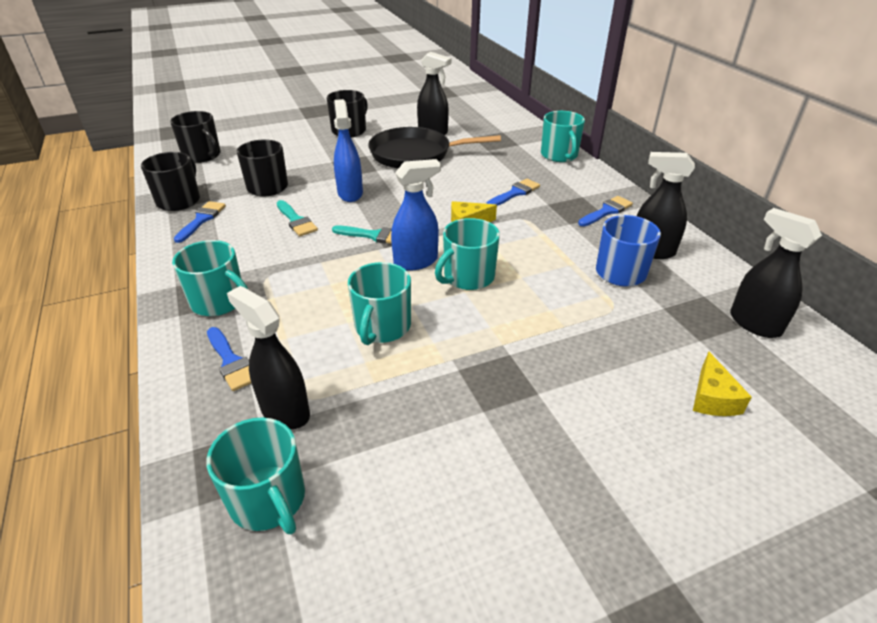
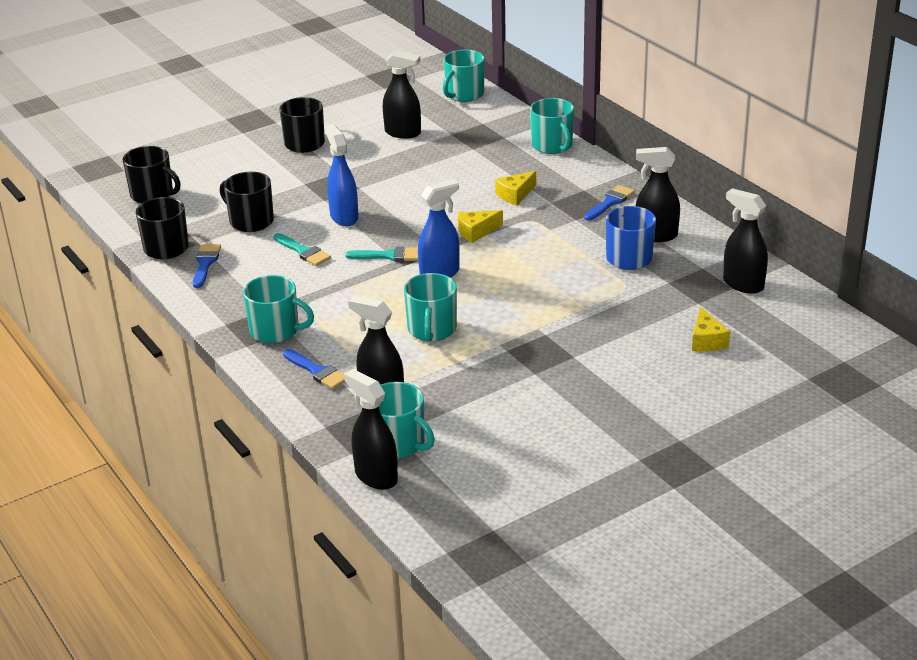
camera: 10 degrees left, 5 degrees down
(207, 561) = (376, 476): none -> black spray bottle
(414, 154) = (393, 164): black pan -> none
(467, 277) = (492, 280): turquoise mug -> turquoise mug (464, 94)
(515, 193) = (515, 195): blue brush -> yellow cheese

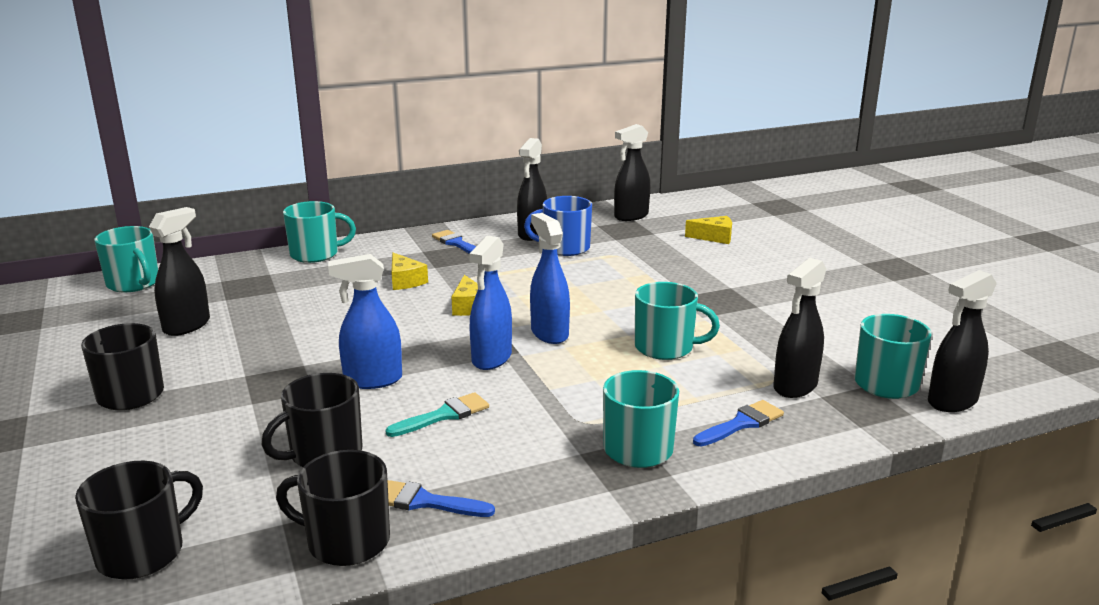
camera: 80 degrees left, 10 degrees down
(389, 256) = (491, 359): turquoise brush -> blue spray bottle

